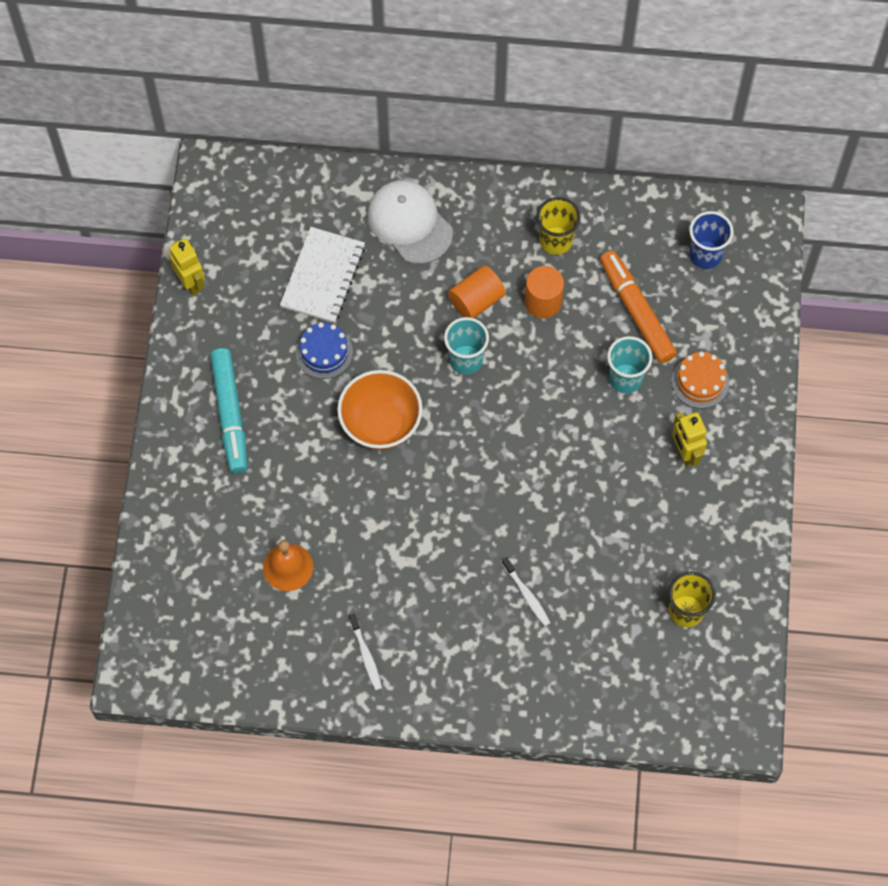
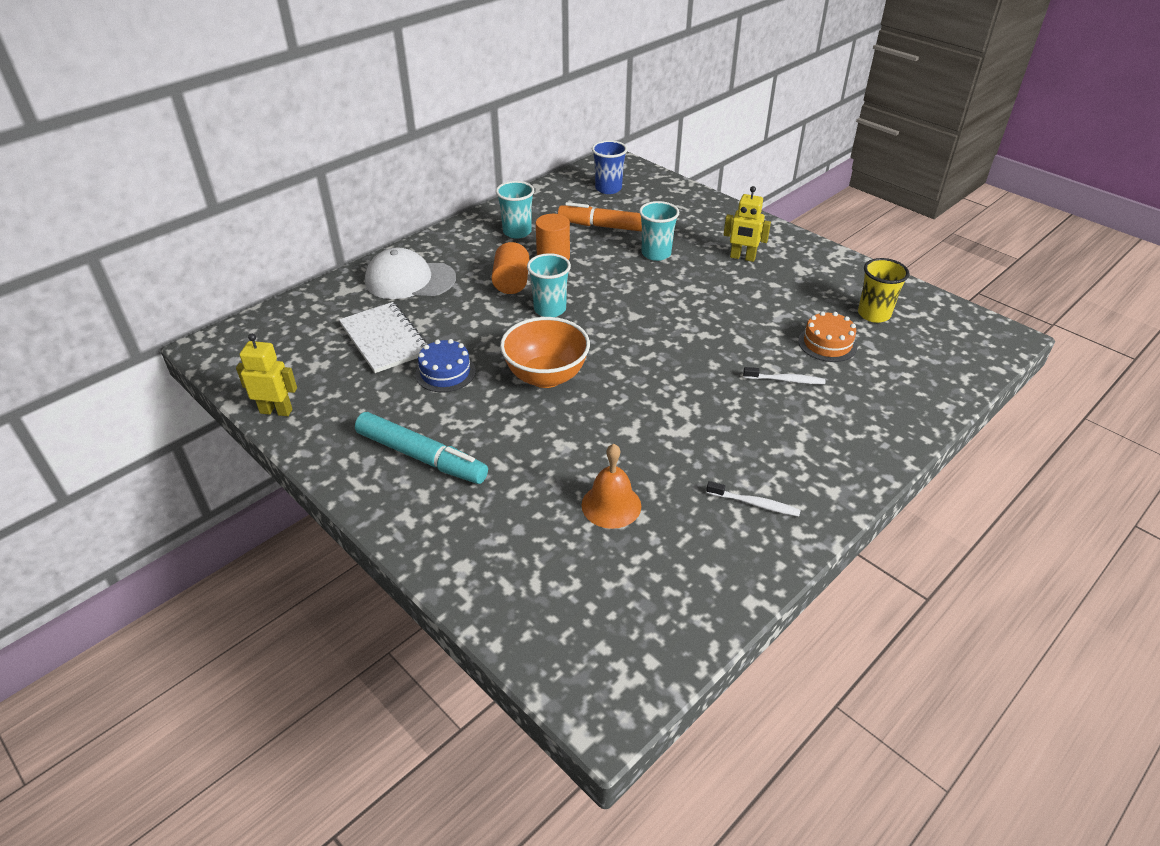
camera: 50 degrees left, 25 degrees down
(556, 241) = (517, 232): yellow cup -> turquoise cup
(700, 381) = (695, 229): orange cake -> orange cake (827, 343)

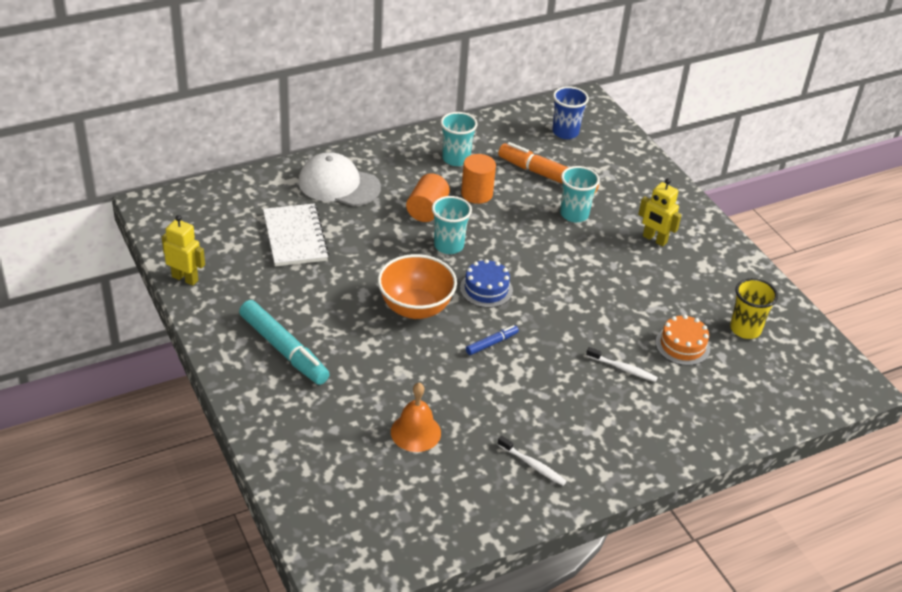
camera: 15 degrees right, 0 degrees up
(445, 372) = (333, 281): blue cake -> blue cake (486, 289)
(643, 391) = (492, 343): none -> blue marker

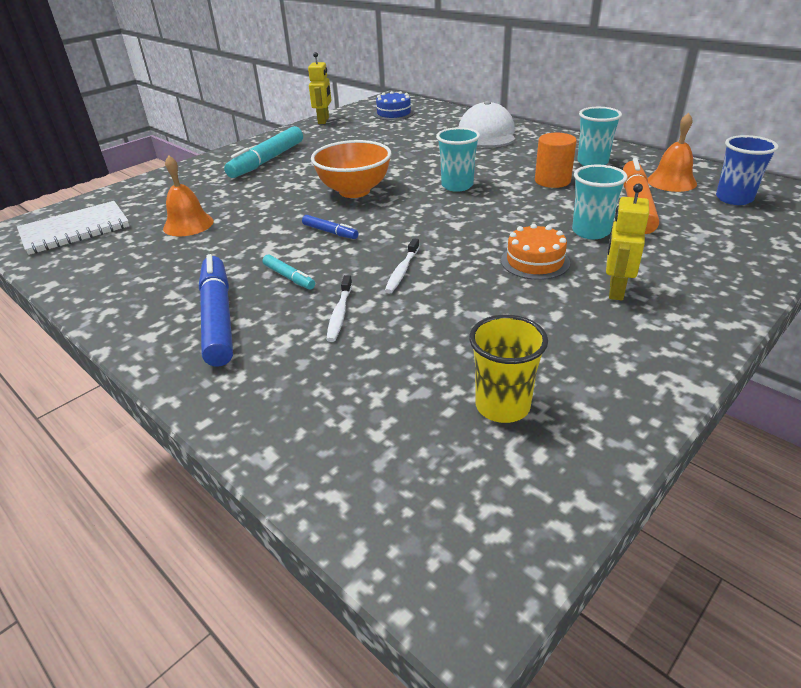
camera: 75 degrees right, 5 degrees down
(295, 237) = (403, 136): white notebook -> white notebook (75, 230)
(427, 210) = (498, 167): orange cylinder -> none
(486, 289) = (410, 213): blue cake -> blue cake (394, 113)
(520, 142) = (671, 181): none -> orange bell
(532, 465) = (156, 288): white toothbrush -> white toothbrush (402, 271)
(557, 383) = (289, 277): none -> turquoise marker
(598, 433) = (218, 317): none -> blue marker
(682, 345) = (417, 351): orange cake -> orange cake (535, 261)

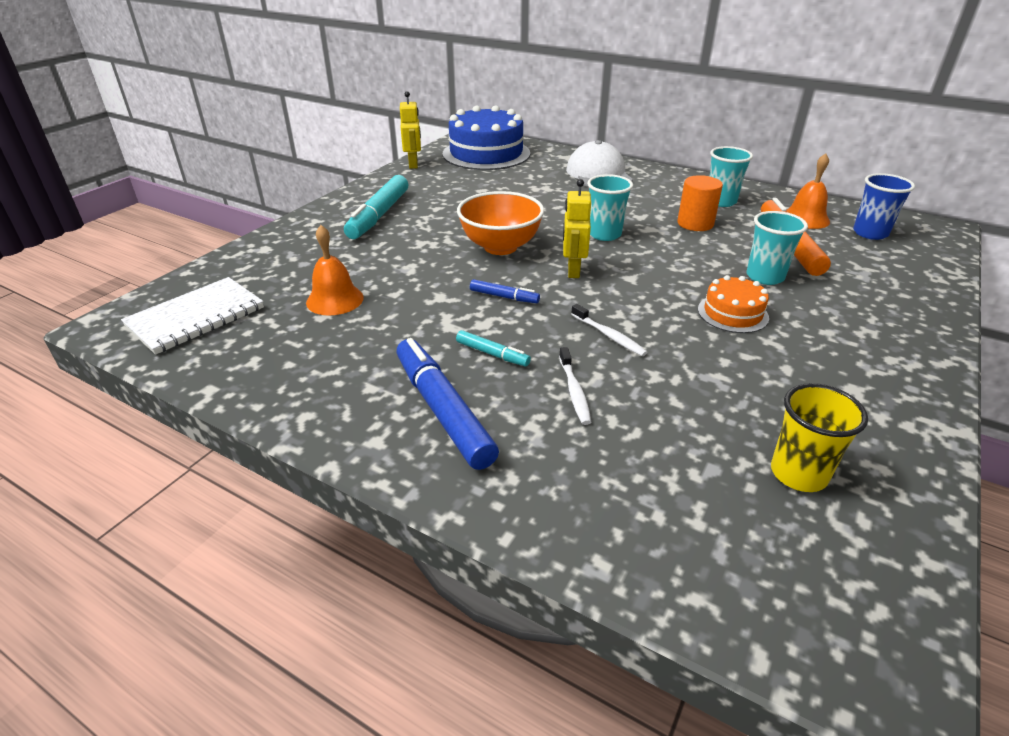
camera: 15 degrees left, 0 degrees up
(394, 113) = (486, 153): blue cake -> blue cake, size x2.00
(402, 271) = (608, 335): white toothbrush -> white toothbrush turned 45 degrees counterclockwise
(615, 290) = (825, 337): yellow robot -> yellow robot (573, 271)

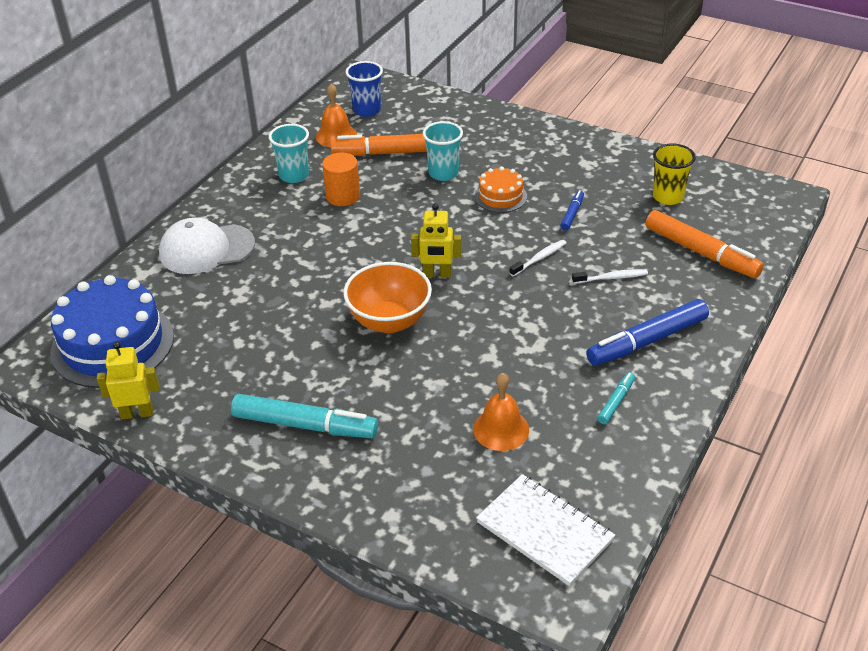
camera: 90 degrees left, 5 degrees up
(492, 354) = (573, 319): turquoise marker -> turquoise marker (616, 402)
(504, 297) = (486, 315): blue marker -> blue marker (572, 214)
(604, 234) = (363, 252): turquoise cup -> none
(647, 495) = (701, 252): none -> orange marker

